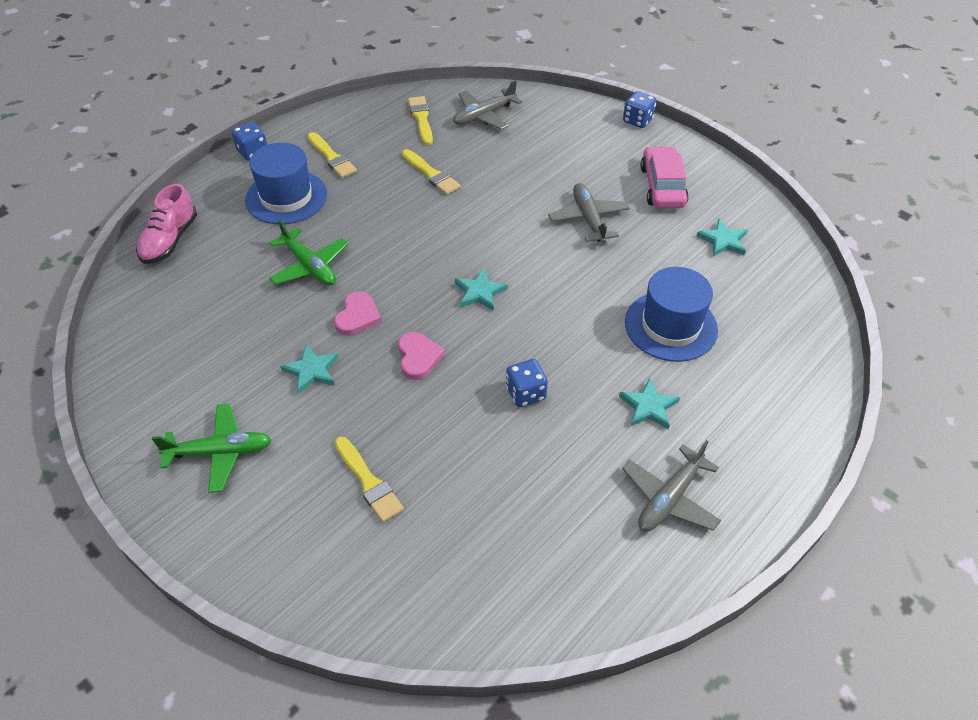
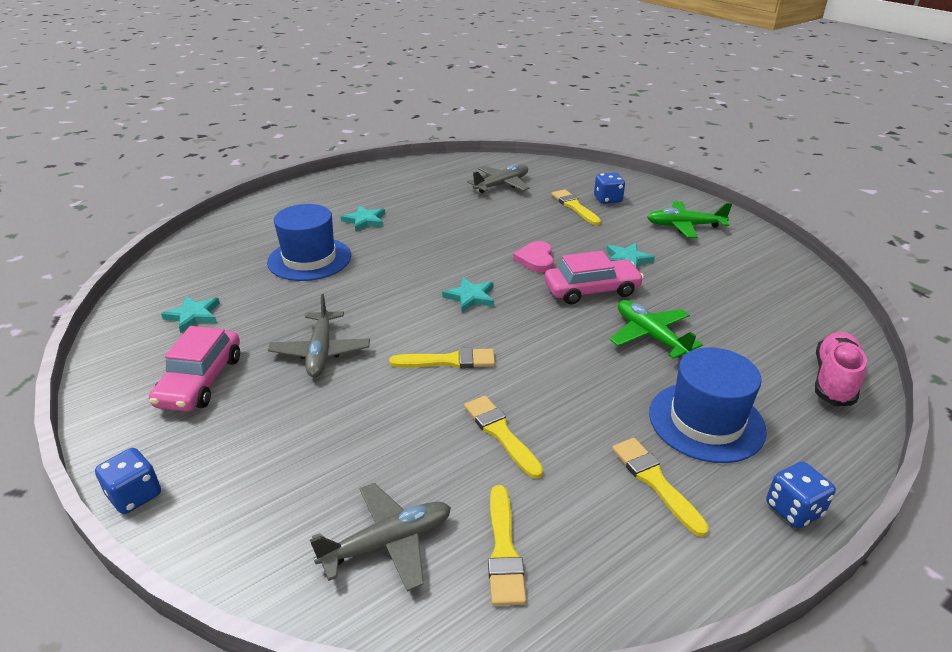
camera: 170 degrees left, 15 degrees down
(357, 316) = (591, 290): pink heart -> pink car
(482, 222) = (448, 361): none -> yellow brush
(525, 393) = (453, 234): blue dice -> blue dice (607, 199)
(669, 498) = (381, 187): grey plane -> grey plane (502, 185)

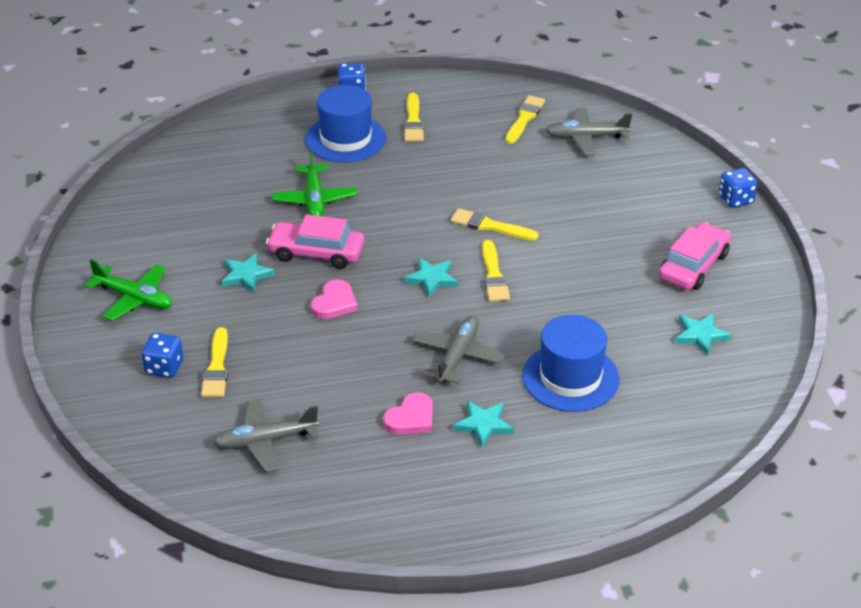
camera: 155 degrees left, 5 degrees up
(321, 352) = (590, 263): grey plane -> grey plane (457, 356)
(418, 213) = (411, 418): none -> pink heart
(501, 433) = (486, 169): yellow brush -> yellow brush (493, 275)
(834, 380) = (227, 135): pink shoe -> none

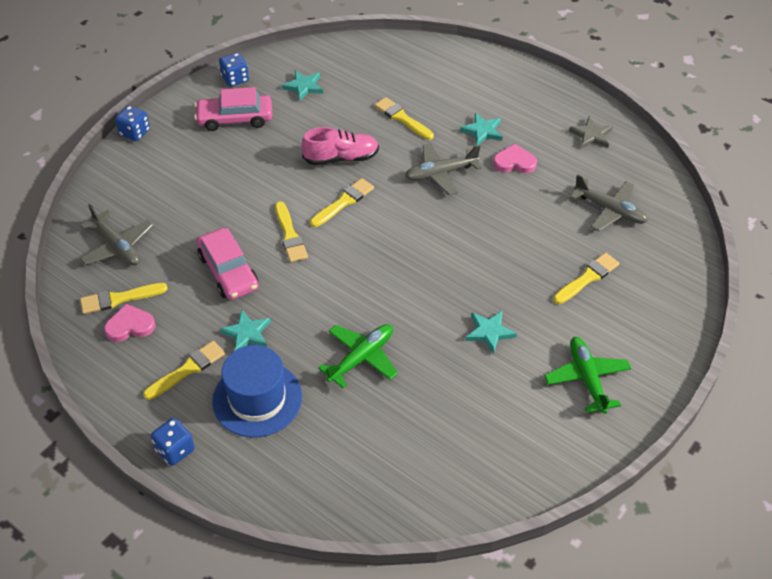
camera: 130 degrees left, 10 degrees up
(164, 367) = (621, 305): blue dice -> blue dice (235, 79)
(316, 253) = (421, 310): pink car -> pink car (228, 271)
(334, 303) = (461, 263): pink heart -> pink heart (130, 326)
(377, 507) = (591, 135): none -> grey star
(432, 279) = (381, 230): turquoise star -> turquoise star (247, 333)
(556, 304) = (341, 158): none -> pink shoe
(570, 377) = (402, 118): blue hat -> yellow brush

